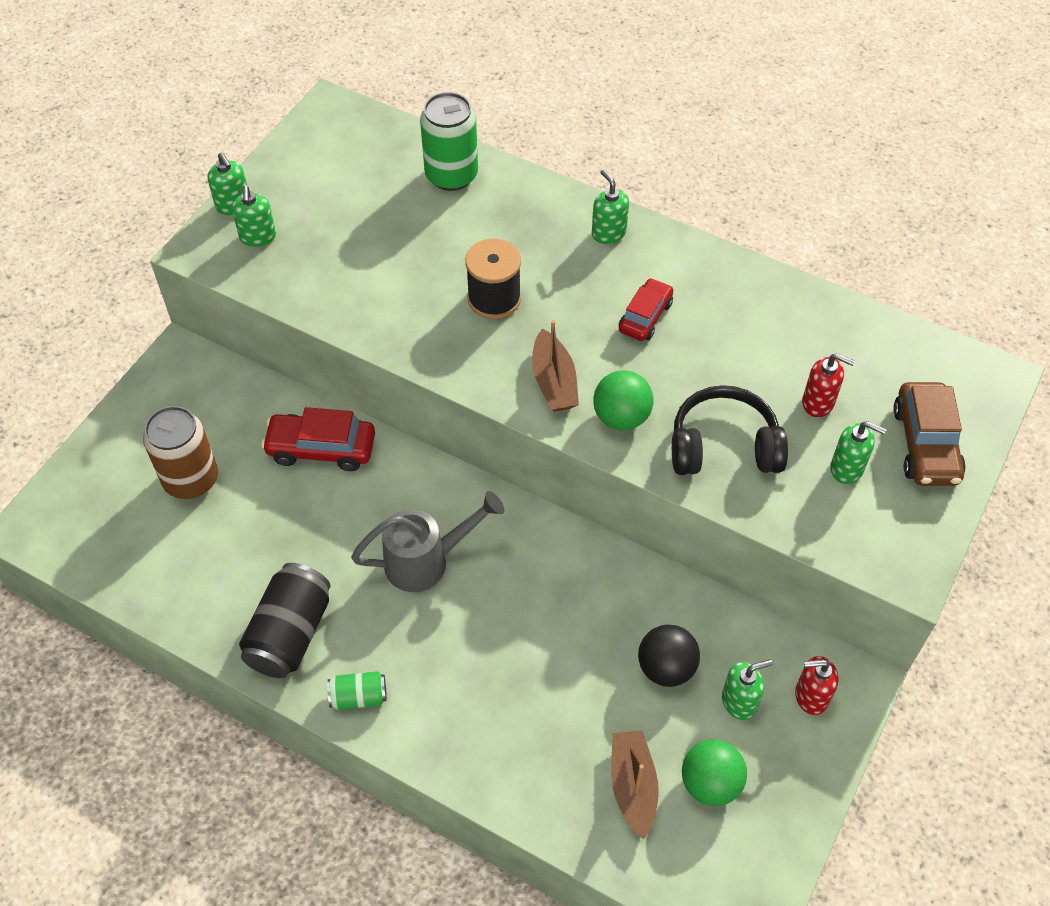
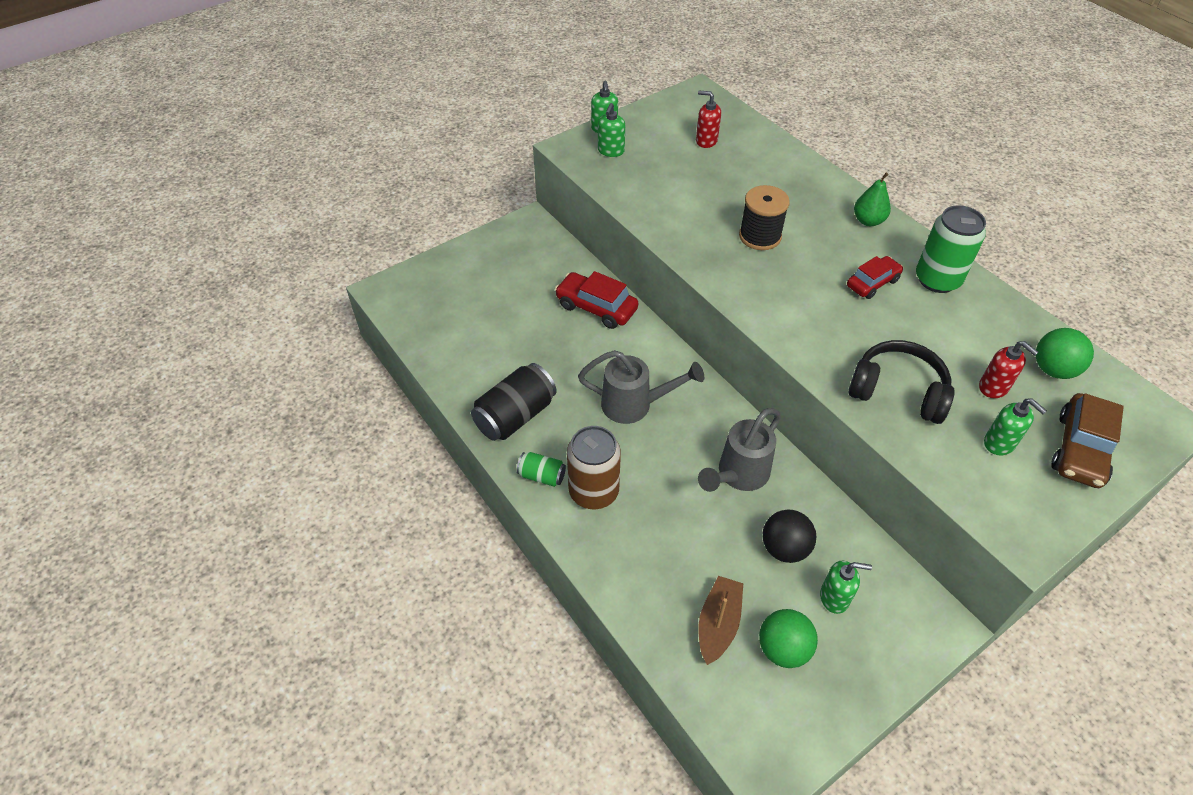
camera: 25 degrees right, 5 degrees down
(191, 479) = (500, 297): brown can -> brown can (593, 492)
(451, 175) = (765, 153): green can -> green can (937, 280)
(554, 381) = (780, 303): brown boat -> none
(581, 602) = (738, 475): none -> grey watering can
(608, 233) = (868, 221): green soap dispenser -> green pear
(621, 417) = (822, 343): green ball -> green ball (1053, 369)
(811, 696) = (898, 618): red soap dispenser -> red soap dispenser (706, 141)

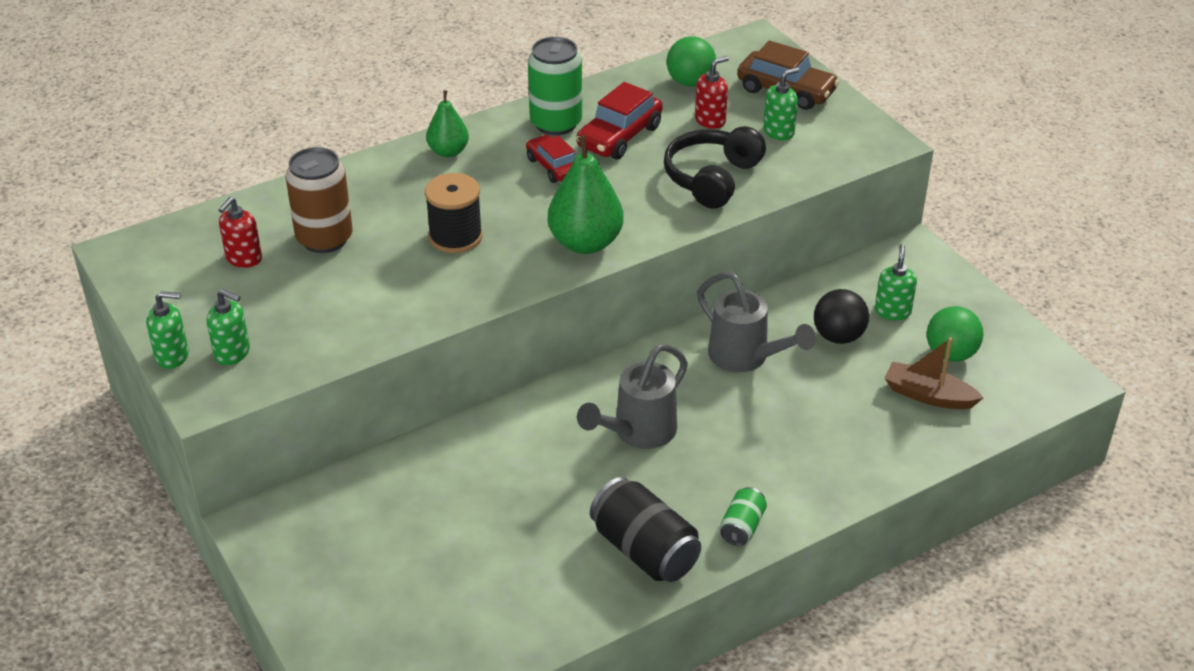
camera: 85 degrees left, 10 degrees down
(593, 492) = (766, 480): brown can -> brown can (324, 239)
(596, 307) = (459, 458): red car -> red car (619, 137)
(635, 405) = (637, 433): grey watering can -> grey watering can turned 150 degrees counterclockwise
(774, 310) = (585, 243): none -> green pear

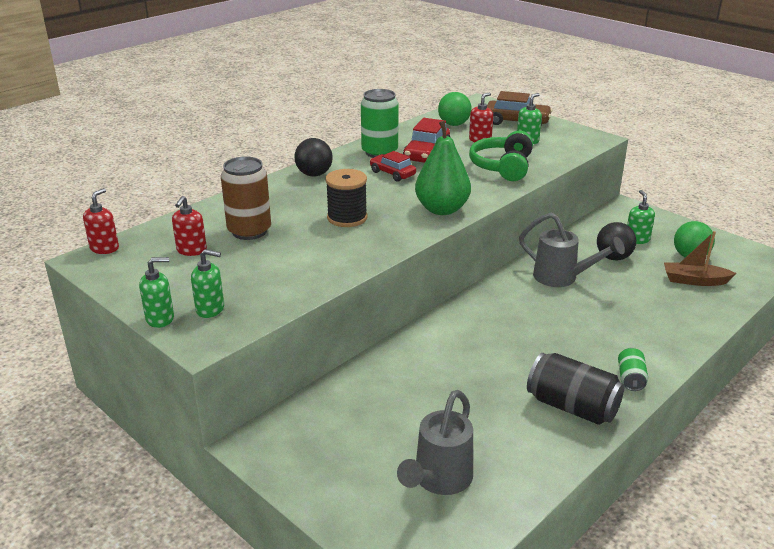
camera: 15 degrees left, 10 degrees down
(144, 237) = (104, 248): none -> red soap dispenser
(448, 151) = (314, 174): green pear -> black ball
(637, 433) = (518, 333): grey watering can -> grey watering can (438, 480)
(712, 178) = (502, 167): black headphones -> green headphones

